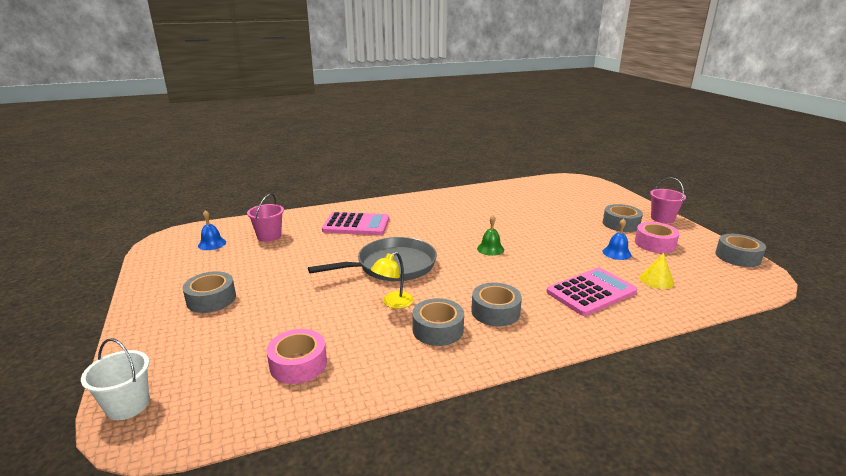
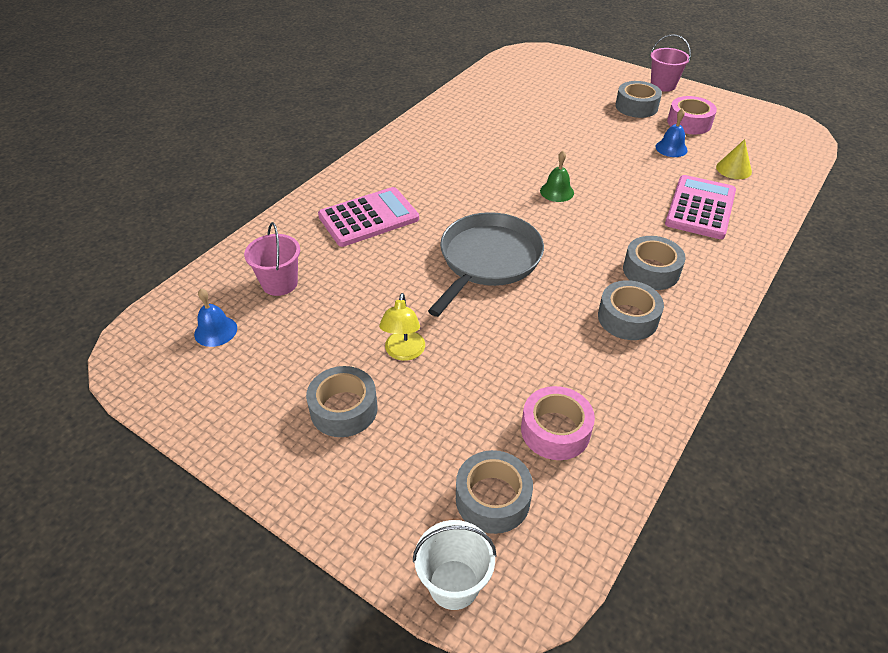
camera: 35 degrees left, 20 degrees up
(393, 303) = (550, 308): yellow lamp -> yellow lamp (404, 352)
(737, 257) = (763, 113): grey tape -> grey tape (492, 498)

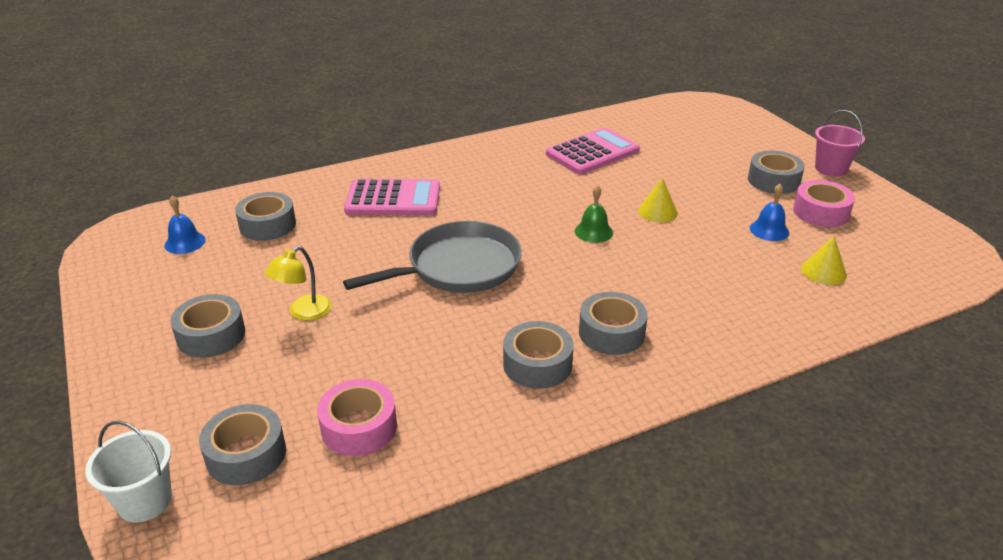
camera: 30 degrees right, 10 degrees down
(280, 283) = (267, 225): pink bucket -> grey tape
(585, 158) = (657, 212): none -> yellow cone
(700, 208) = (737, 295): pink calculator -> pink calculator (592, 152)

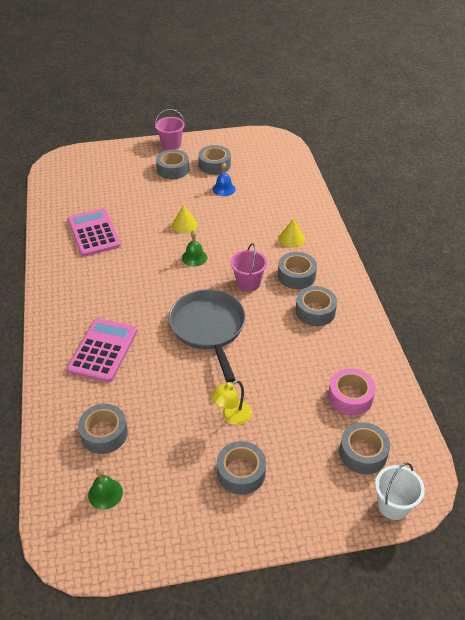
camera: 75 degrees left, 10 degrees up
(185, 242) = (105, 493): blue bell -> green bell
(303, 313) = (232, 416): yellow lamp -> yellow lamp turned 90 degrees clockwise
(567, 287) = (248, 283): none -> pink bucket
(821, 212) = (214, 165): pink tape -> grey tape
(823, 272) = (269, 184): yellow cone -> yellow cone (291, 238)

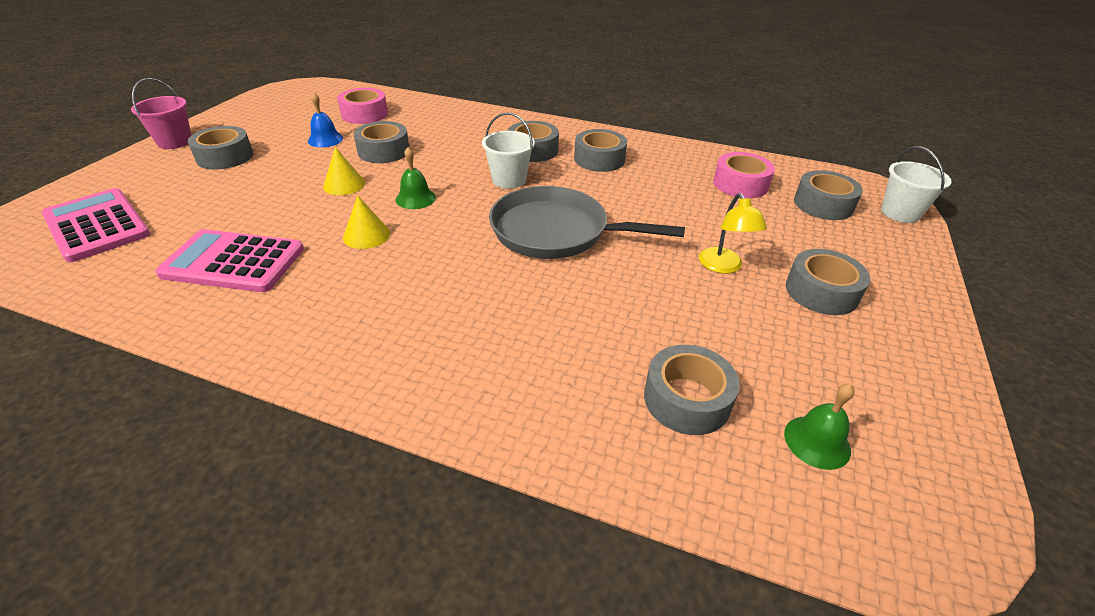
camera: 60 degrees left, 5 degrees down
(103, 350) = (504, 340): pink calculator -> pink calculator (96, 225)
(214, 165) = (272, 130): grey tape -> grey tape (384, 151)
(248, 283) = (509, 180): pink bucket -> white bucket
(269, 183) = (364, 114): none -> pink tape
(291, 238) = (472, 133): yellow cone -> yellow cone (366, 235)

